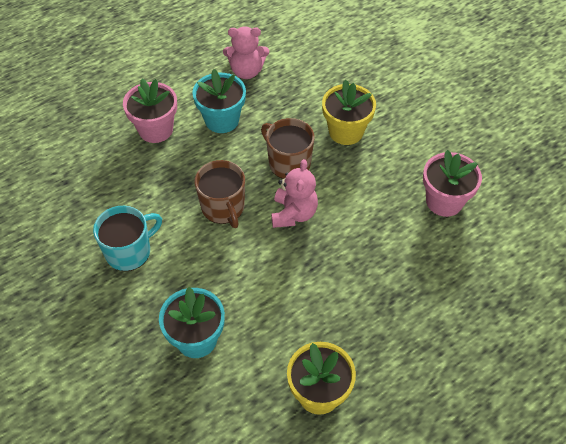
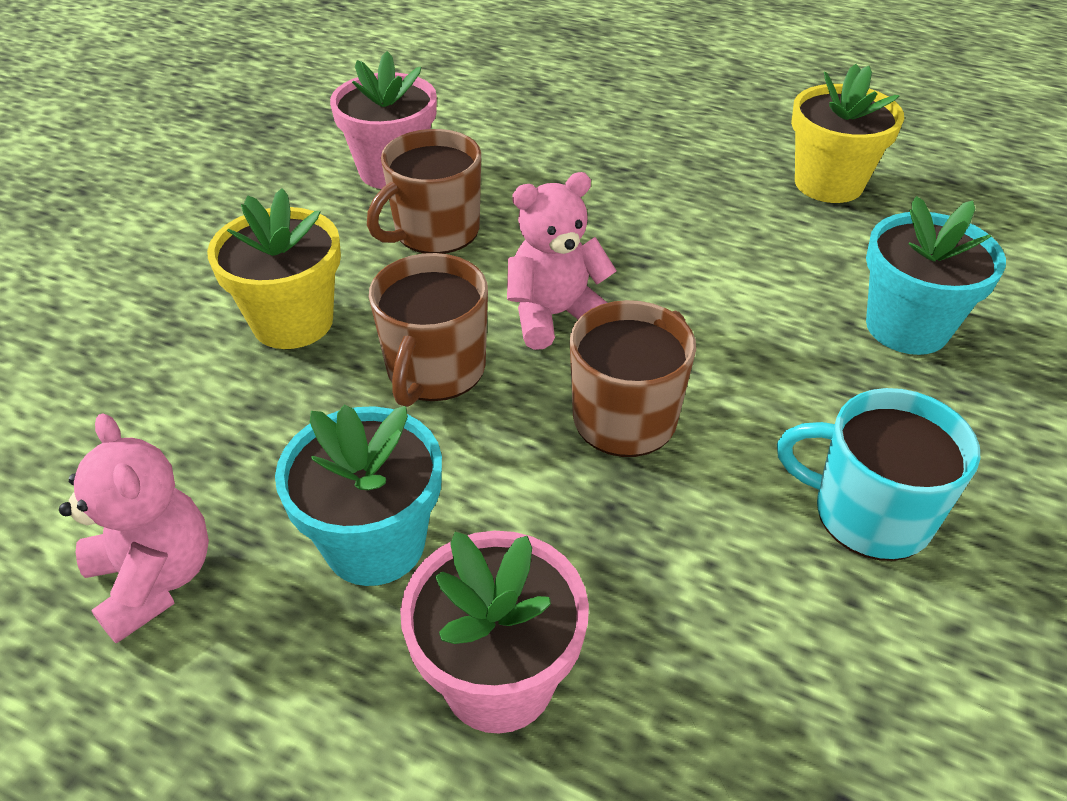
camera: 120 degrees left, 10 degrees down
(380, 198) = (435, 231): none -> brown mug

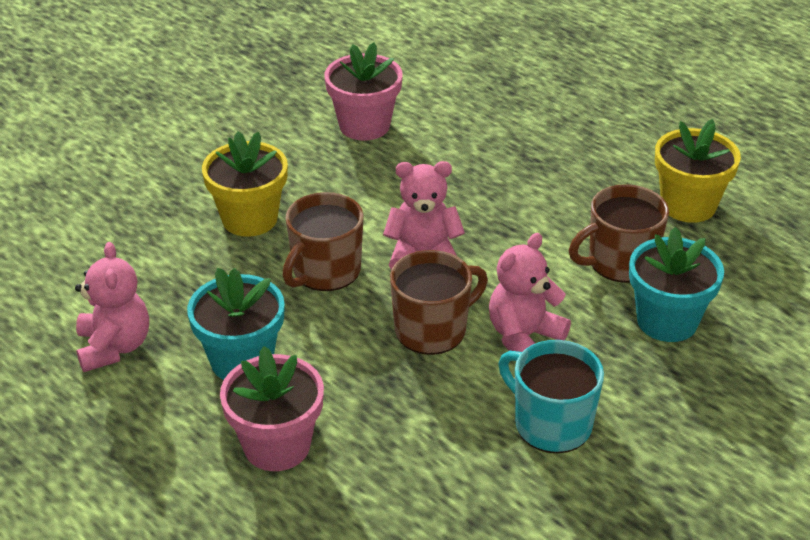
camera: 20 degrees right, 5 degrees down
(435, 231) = (372, 178): brown mug -> brown mug (620, 262)
(752, 395) = (524, 337): none -> pink teddy bear

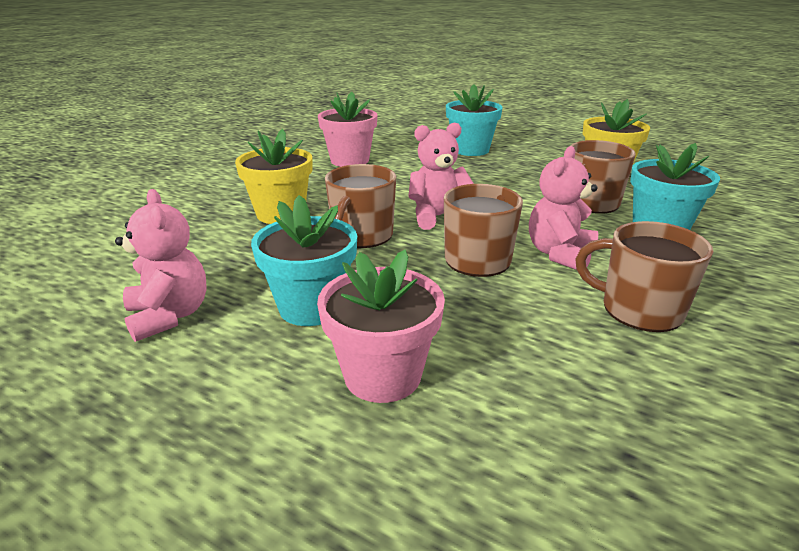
camera: 15 degrees left, 10 degrees down
(536, 125) = (470, 150): none -> turquoise flower pot
(551, 424) = (639, 309): turquoise mug -> brown mug

